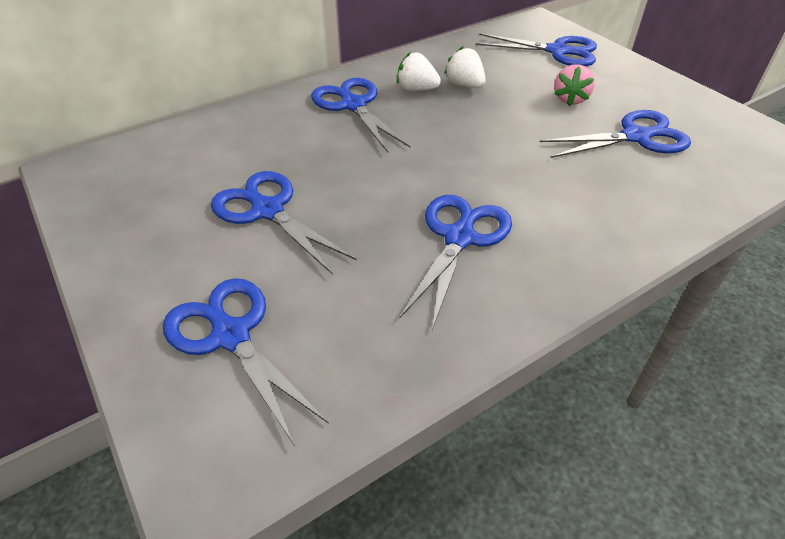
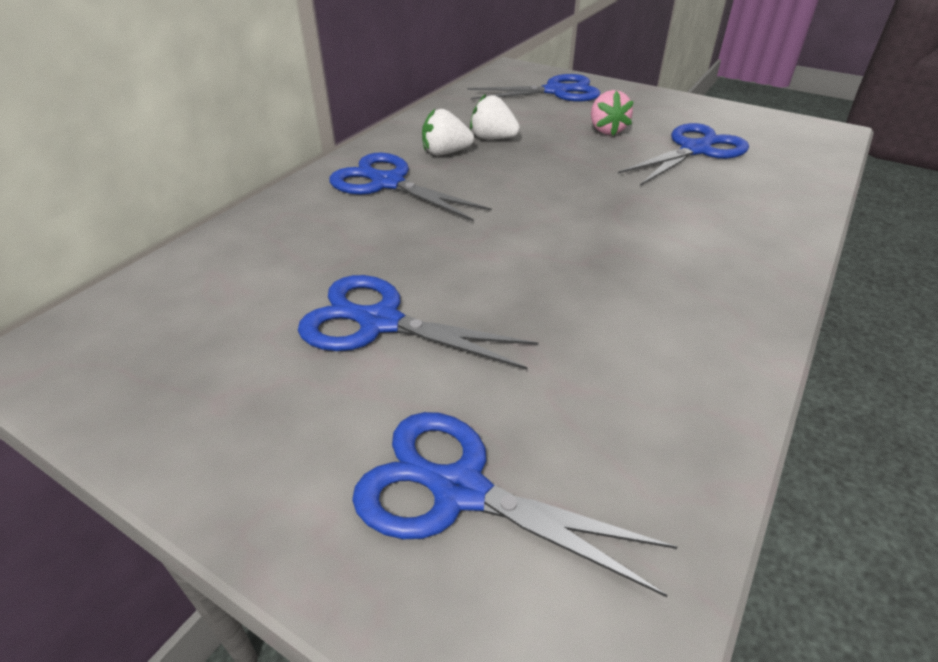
camera: 25 degrees left, 5 degrees down
(459, 237) = (623, 286): blue scissors -> none

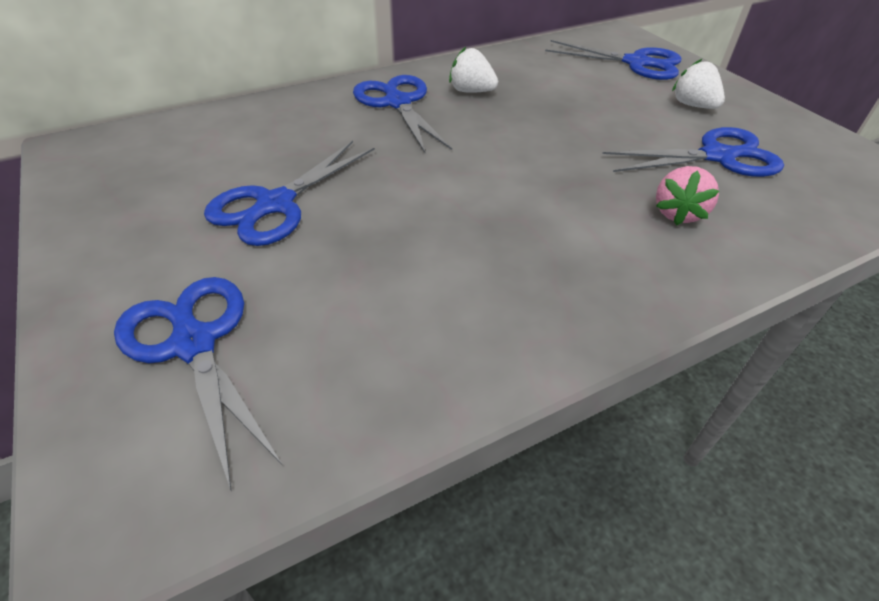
camera: 30 degrees right, 5 degrees up
(379, 322) = (275, 205): blue scissors -> blue scissors turned 105 degrees counterclockwise
(493, 138) = (526, 90): white strawberry -> white strawberry (693, 105)
(606, 130) = (644, 112): pink strawberry -> pink strawberry (678, 213)

